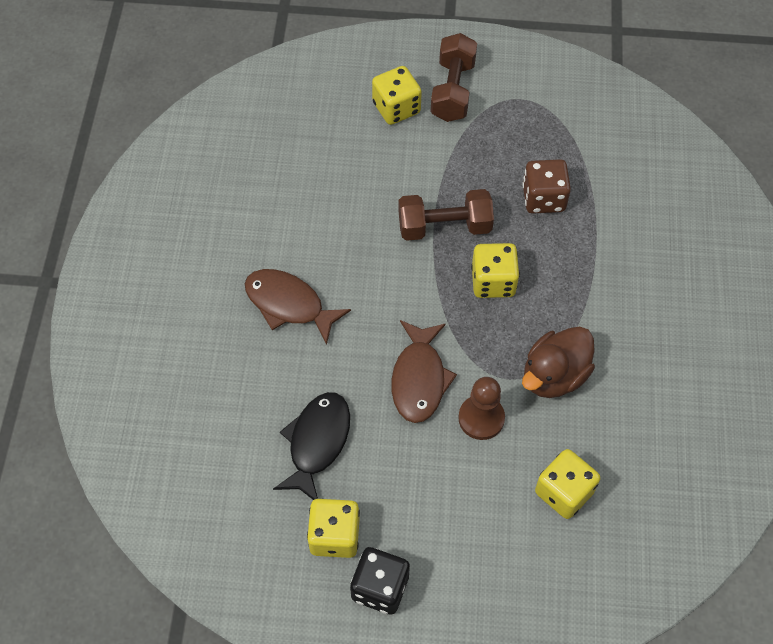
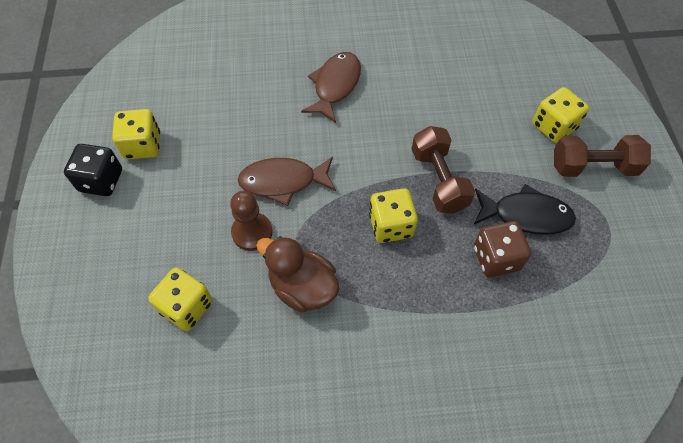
camera: 80 degrees right, 0 degrees up
(317, 442) = (218, 123): black fish -> black fish (526, 215)

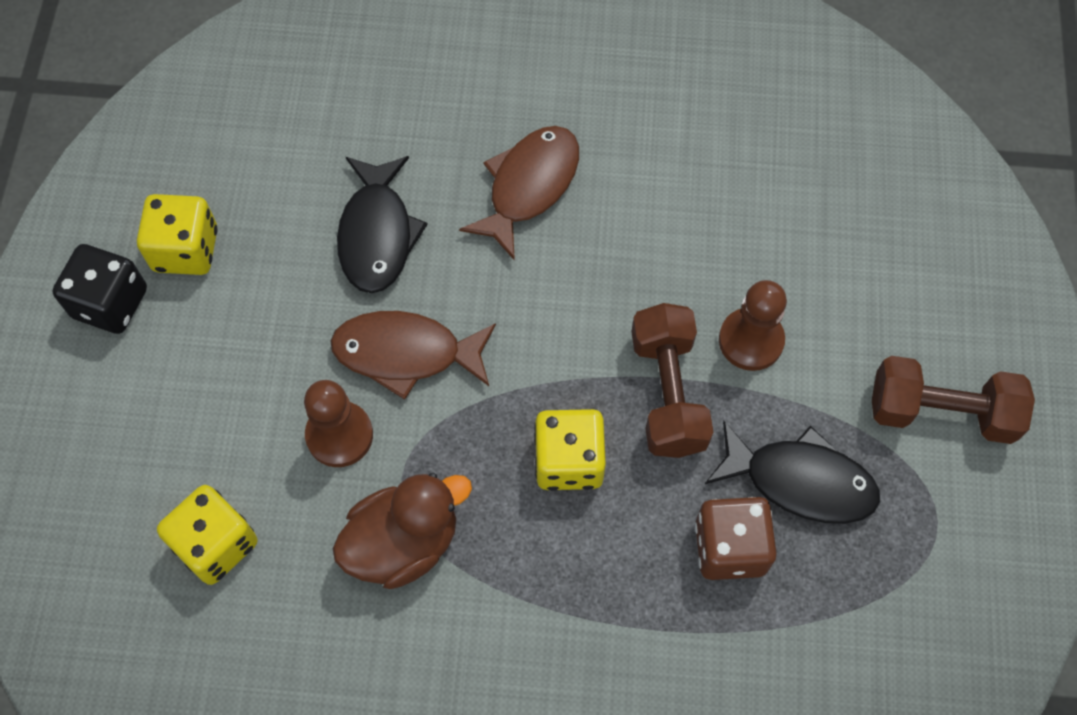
camera: 10 degrees right, 5 degrees up
(254, 122) = (377, 234): none -> black fish
(302, 287) = (403, 543): brown duck -> brown duck turned 105 degrees clockwise
(478, 146) = (751, 340): none -> brown pawn
(553, 127) = (893, 325): yellow dice -> none

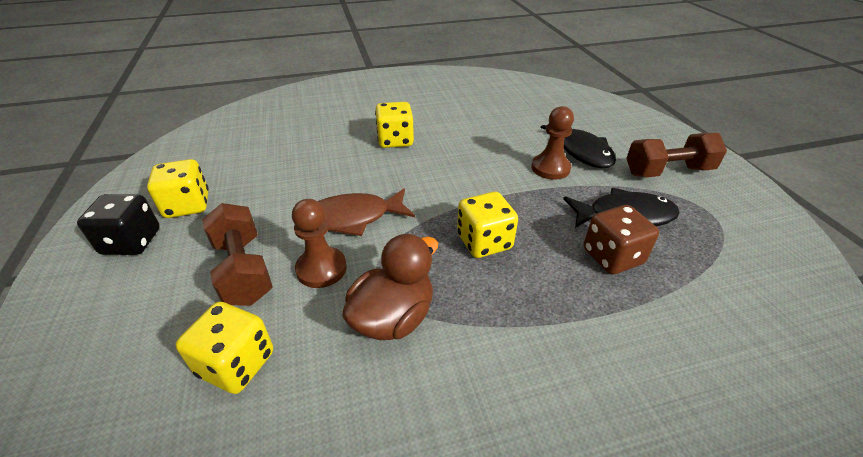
camera: 20 degrees left, 25 degrees down
(377, 234) = (314, 174): black fish -> black fish (581, 151)
(529, 187) = (395, 140): brown fish -> yellow dice
(667, 393) = (522, 198): brown dumbbell -> brown dumbbell (243, 270)

